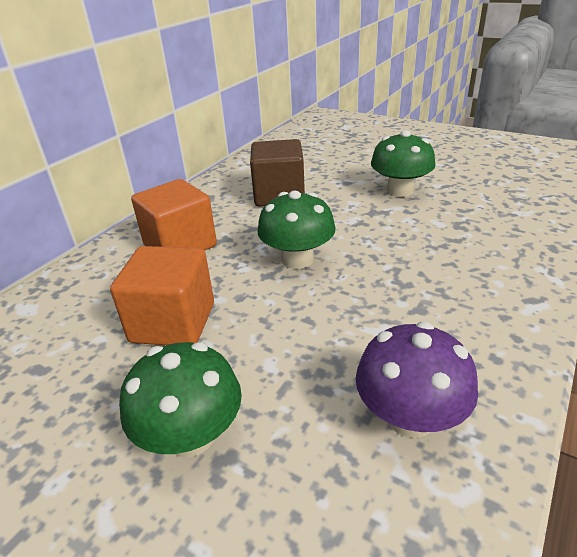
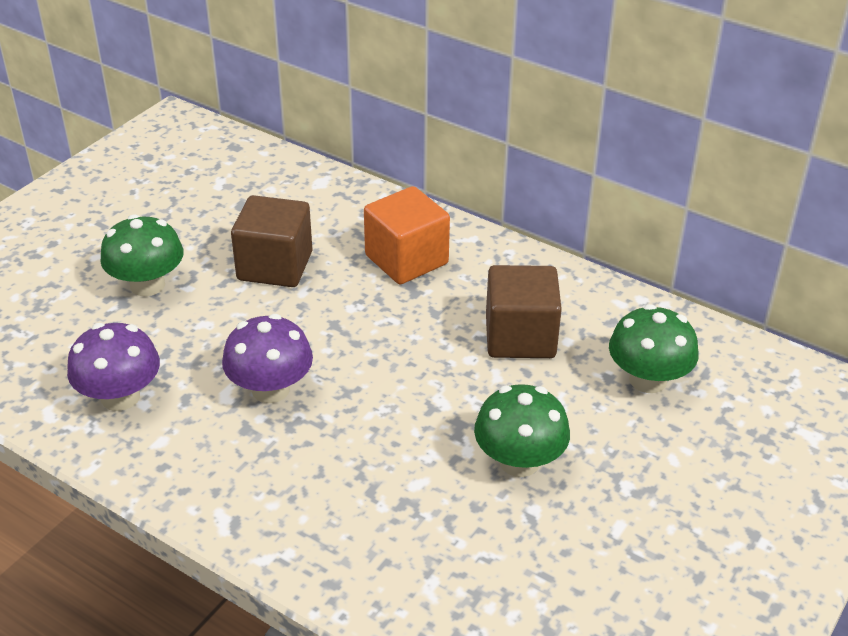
camera: 90 degrees right, 5 degrees up
(173, 323) = (275, 266): orange cube -> brown cube
(297, 259) = (358, 347): green mushroom -> green mushroom (648, 380)
(363, 301) = (270, 389): none -> purple mushroom

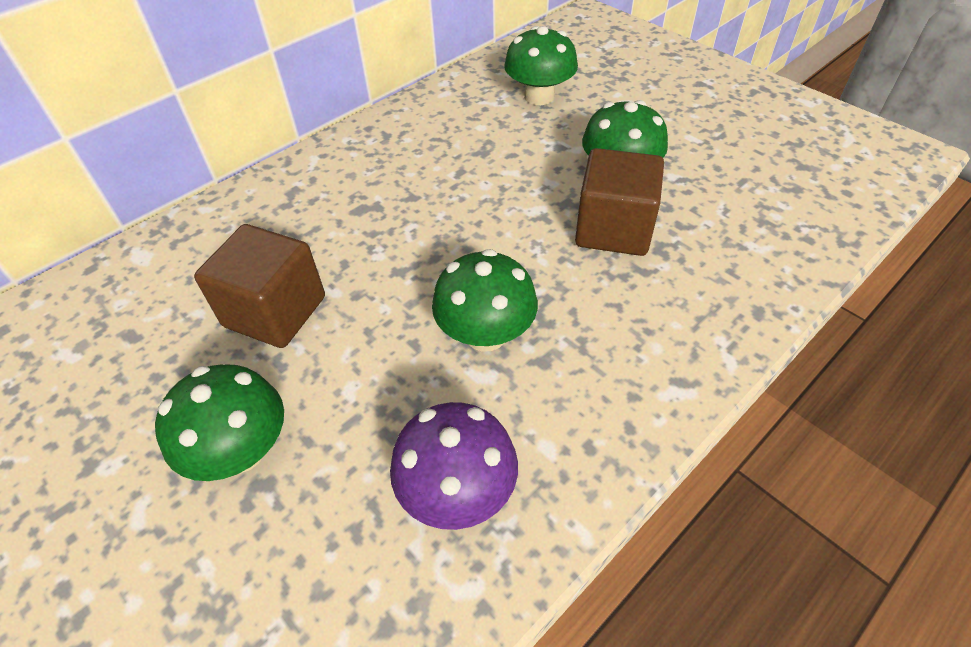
camera: 75 degrees left, 10 degrees up
(270, 389) = (486, 334): purple mushroom -> green mushroom
(406, 260) = (322, 205): orange cube -> none
(520, 337) = (466, 151): brown cube -> brown cube (613, 229)

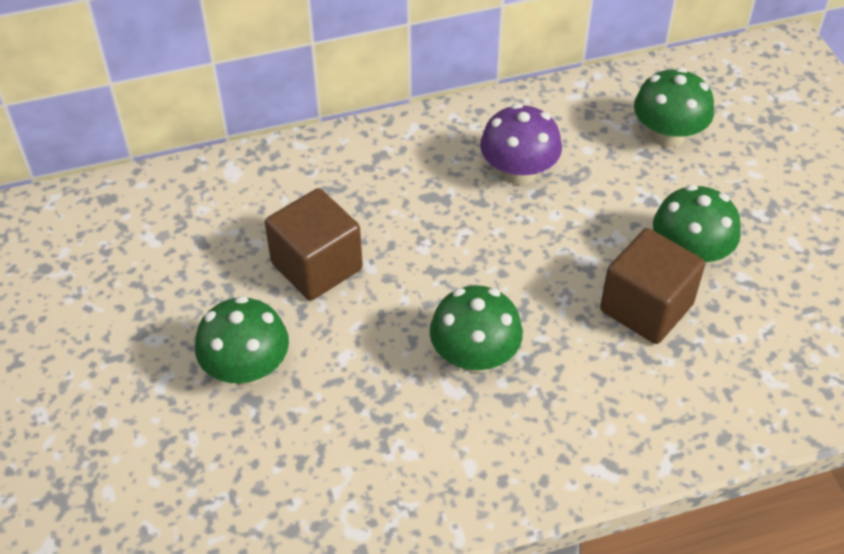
camera: 25 degrees right, 0 degrees up
(457, 491) = (385, 467): purple mushroom -> purple mushroom (518, 172)

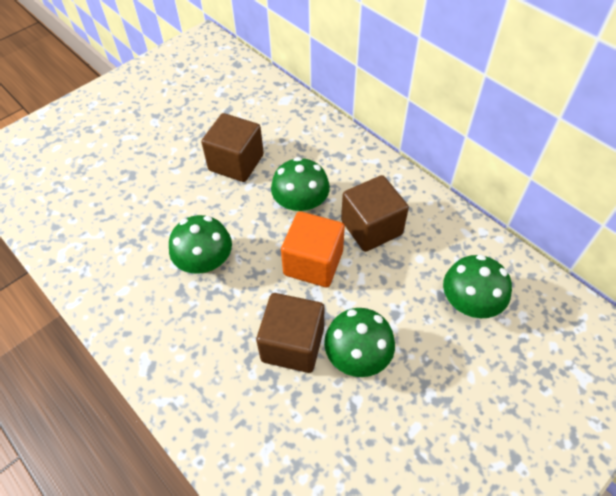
camera: 65 degrees right, 5 degrees up
(247, 368) = (151, 164): green mushroom -> green mushroom (301, 204)
(518, 172) = (371, 227): purple mushroom -> brown cube
(539, 246) = (313, 263): none -> orange cube

